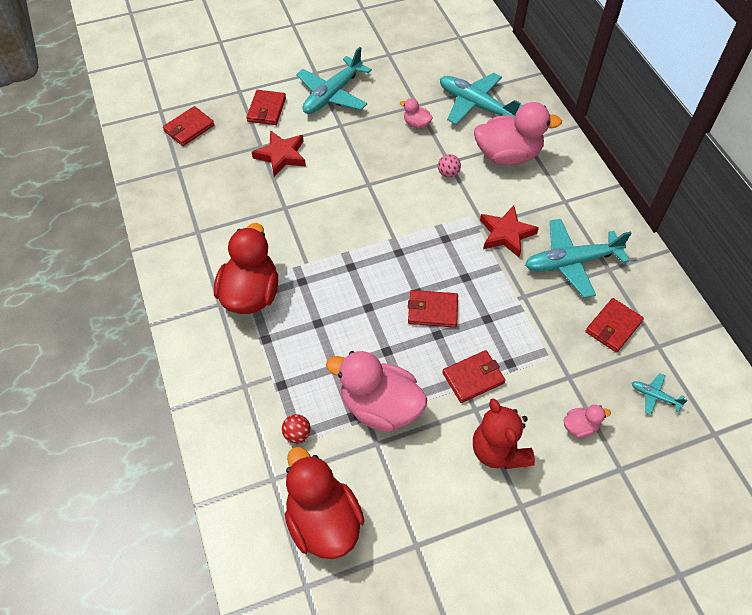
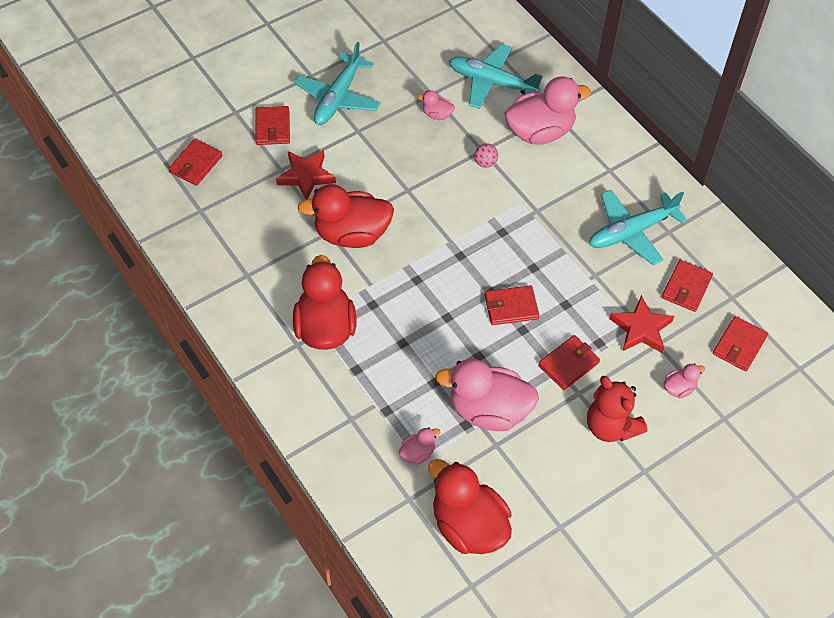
camera: 15 degrees left, 0 degrees up
(297, 434) = (418, 453): red ball -> pink duck
(304, 214) = (351, 234): none -> red duck
(506, 234) = (561, 215): red star -> red star (641, 329)
(654, 396) = (739, 345): turquoise plane -> red wallet

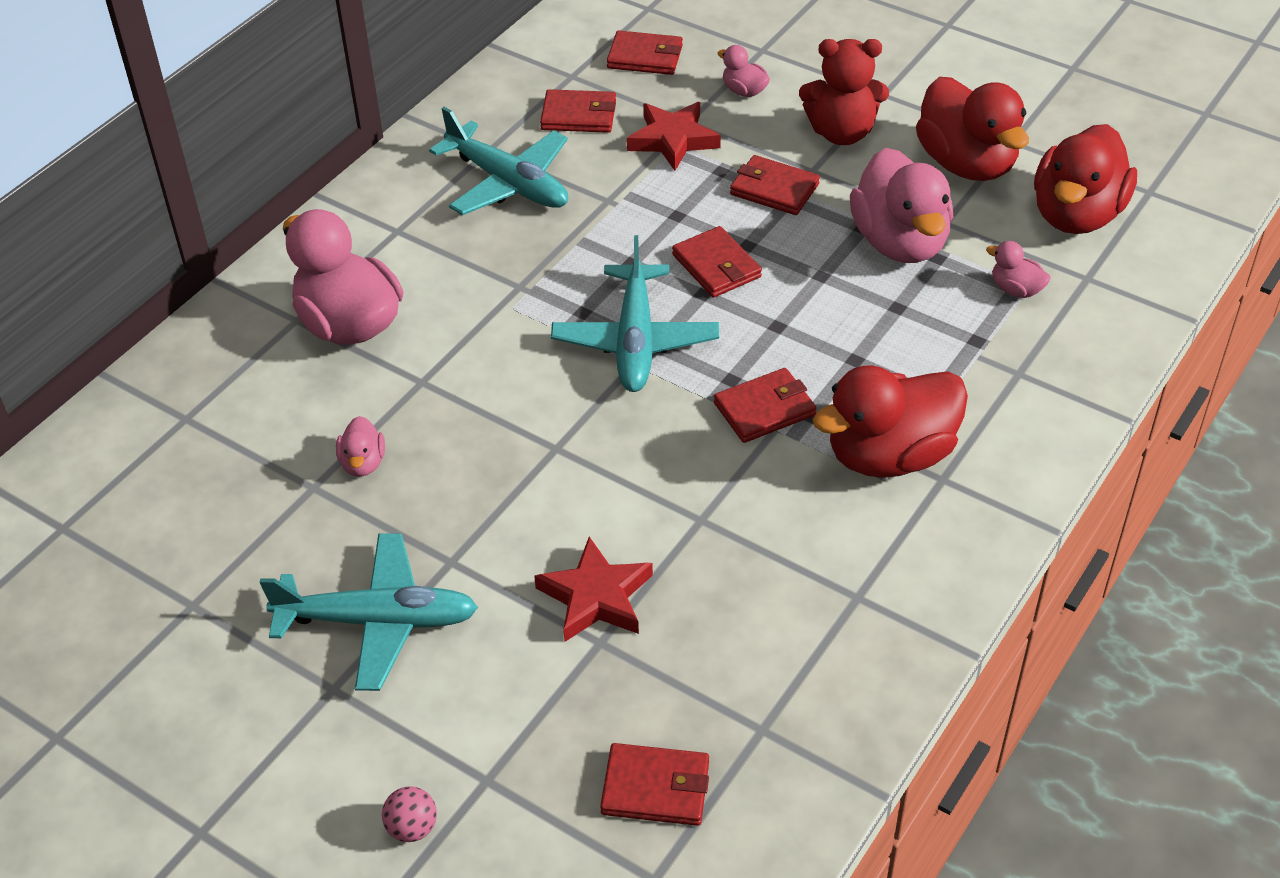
camera: 110 degrees left, 10 degrees down
(272, 127) = (501, 697): red wallet -> red wallet (764, 409)
(351, 234) = (689, 487): red duck -> red duck (966, 164)
(485, 163) = (448, 370): pink ball -> pink ball (412, 828)
(492, 83) = (254, 414): turquoise plane -> turquoise plane (635, 341)
(610, 426) = (841, 133): red teddy bear -> red teddy bear turned 60 degrees clockwise

